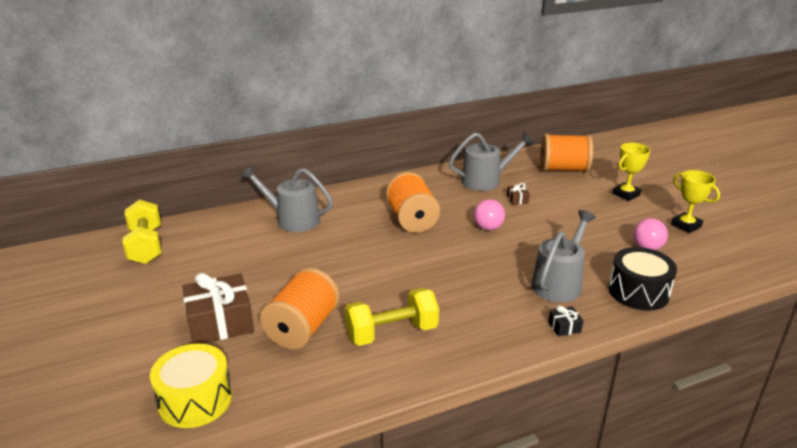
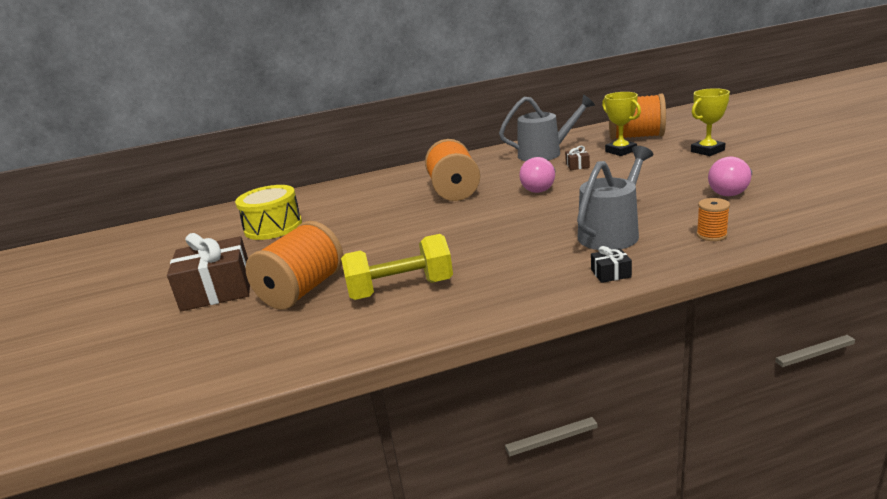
camera: 10 degrees right, 5 degrees down
(146, 246) = (172, 231): yellow dumbbell -> none
(195, 400) = (160, 361): yellow drum -> yellow drum (273, 227)
(293, 219) = (327, 200): grey watering can -> none
(638, 292) = (711, 235): black drum -> orange spool
(686, 225) = (779, 171): yellow trophy -> yellow trophy (620, 151)

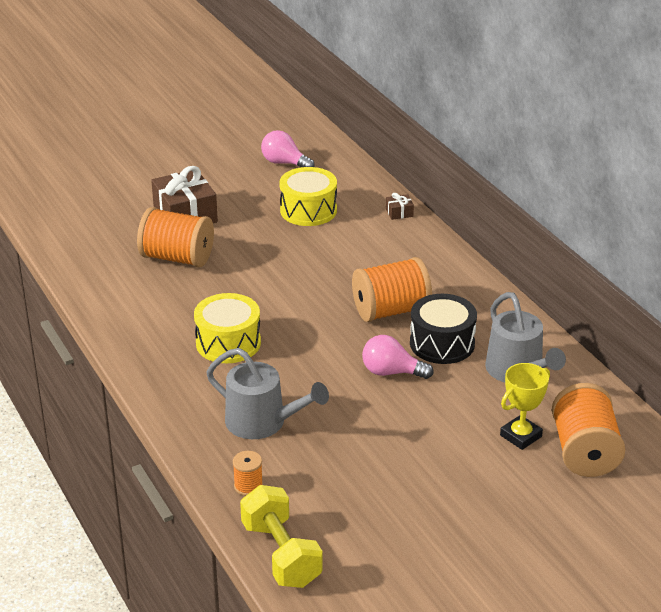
camera: 75 degrees right, 10 degrees up
(401, 289) = (170, 308): yellow dumbbell -> yellow dumbbell (281, 554)
(479, 254) = (228, 343): none -> yellow drum
(505, 174) = (442, 343): none -> black drum
(577, 165) = (466, 399): brown gift -> brown gift (399, 213)
(611, 273) = (179, 420): black gift -> none
(707, 151) = (513, 512): yellow trophy -> none
(731, 191) = (363, 514): pink light bulb -> pink light bulb (284, 163)

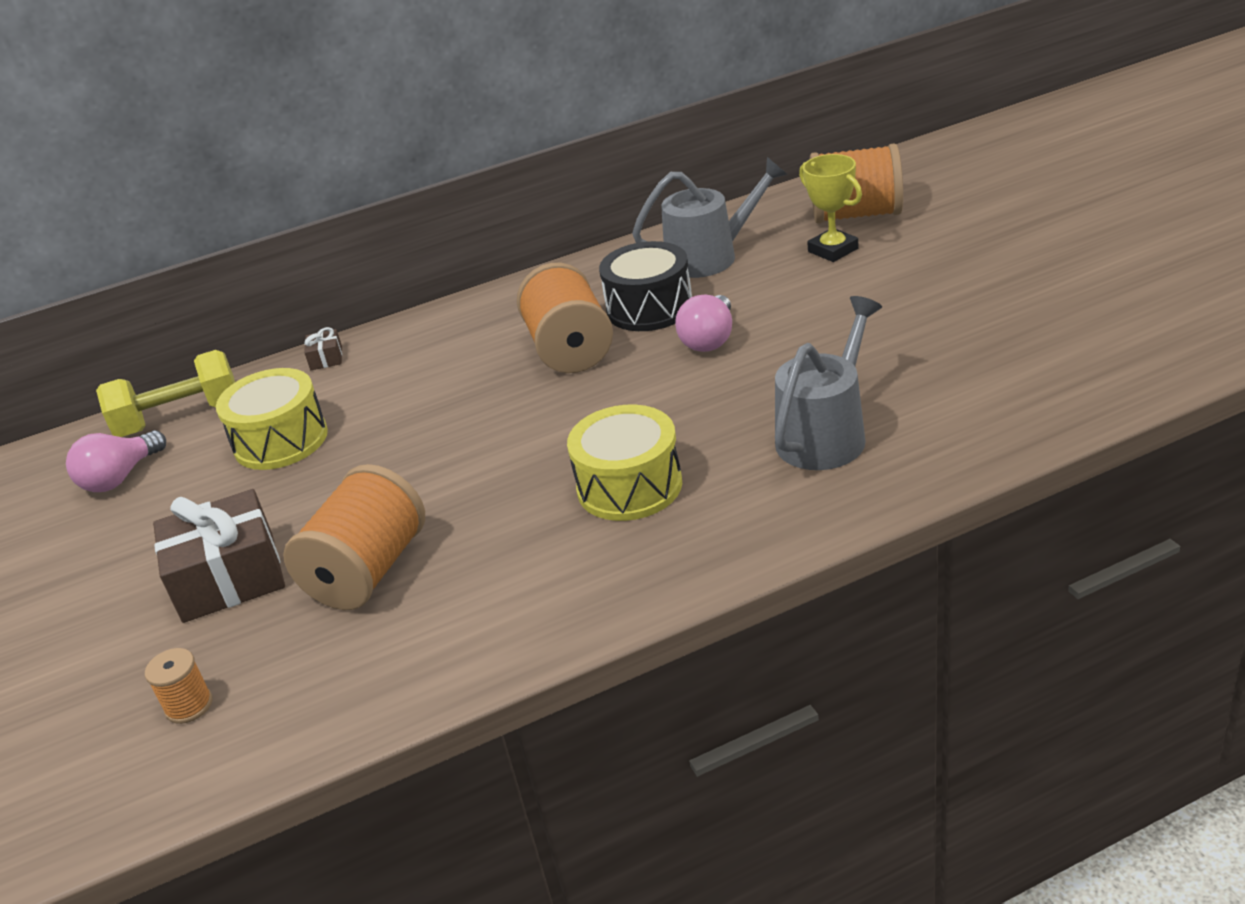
camera: 80 degrees left, 0 degrees up
(248, 486) = (969, 433): orange spool -> orange spool (189, 705)
(281, 554) = (1099, 394): yellow dumbbell -> yellow dumbbell (180, 419)

